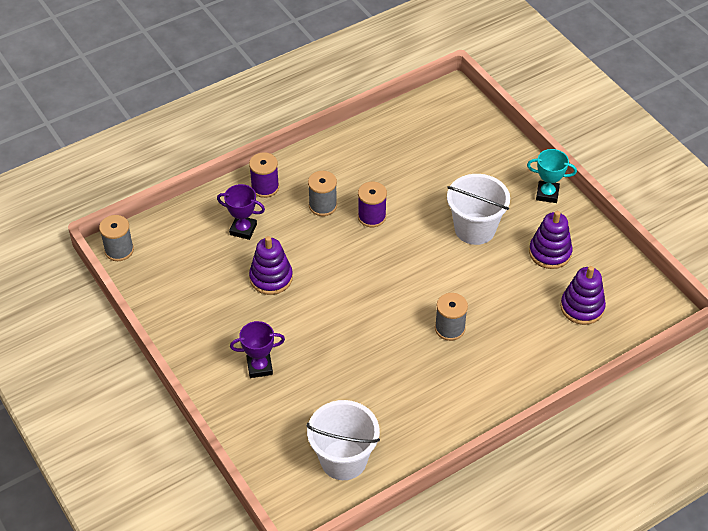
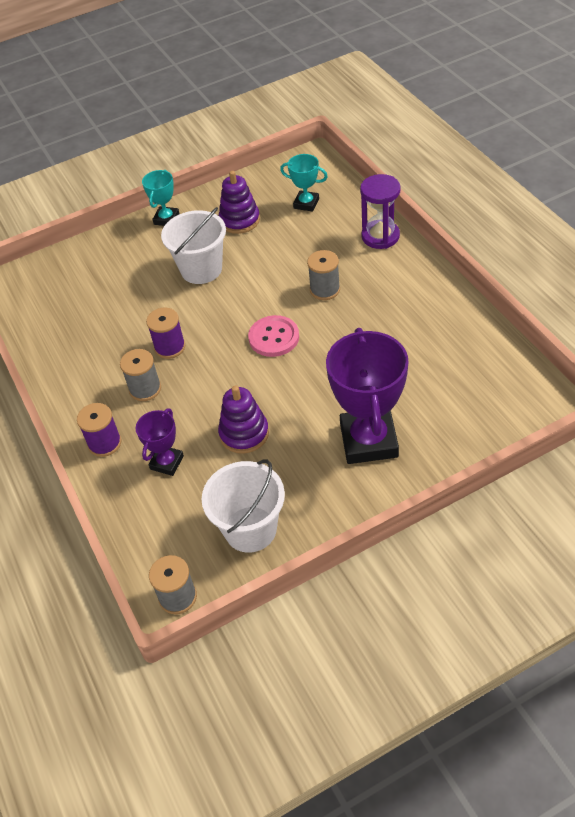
camera: 80 degrees left, 0 degrees up
(259, 367) = (368, 440): purple trophy -> purple trophy, size x1.96
(343, 459) = (483, 369): white bucket -> white bucket (250, 529)
(384, 291) = (274, 337): none -> pink button
(533, 374) = (380, 236): none -> purple hourglass
(582, 307) = (306, 203): purple stacking toy -> turquoise trophy

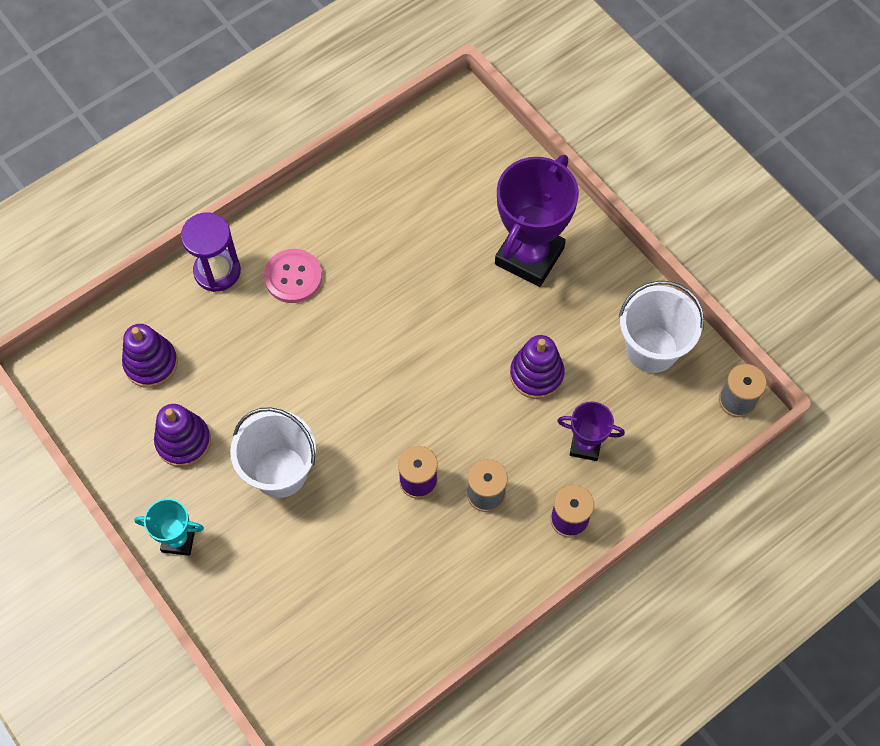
camera: 105 degrees left, 15 degrees up
(274, 337) = (394, 366): pink button -> pink button (293, 277)
(306, 203) = (151, 363): turquoise trophy -> purple stacking toy
(325, 290) = (313, 322): grey spool -> none
(368, 440) = (529, 256): purple trophy -> purple trophy turned 45 degrees counterclockwise

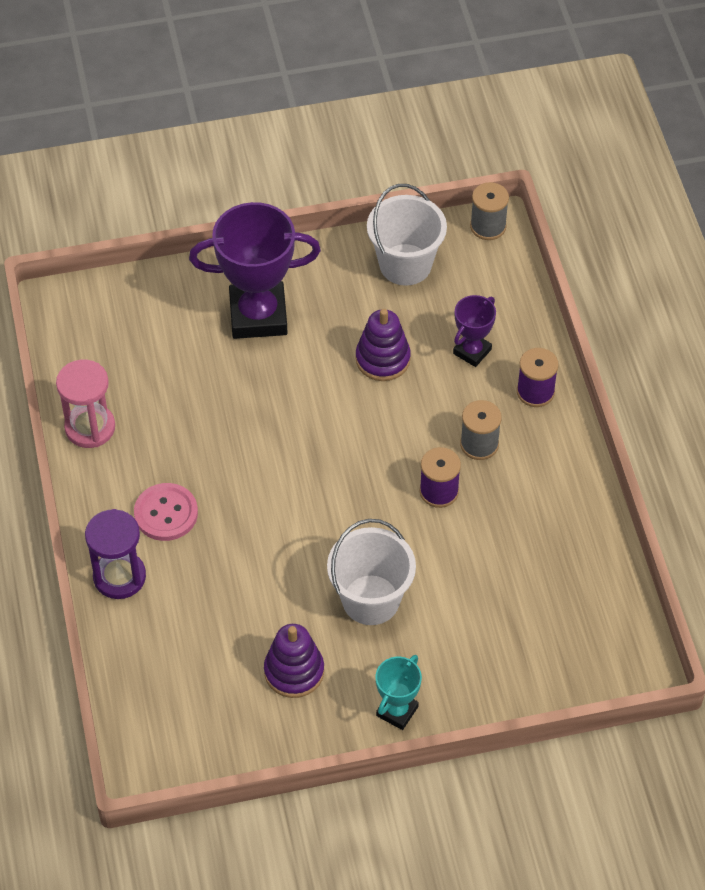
camera: 65 degrees left, 10 degrees down
(151, 363) = (191, 671): purple stacking toy -> none
(350, 184) = (90, 427): none -> pink hourglass
(529, 256) = (258, 315): purple trophy -> purple trophy turned 60 degrees counterclockwise

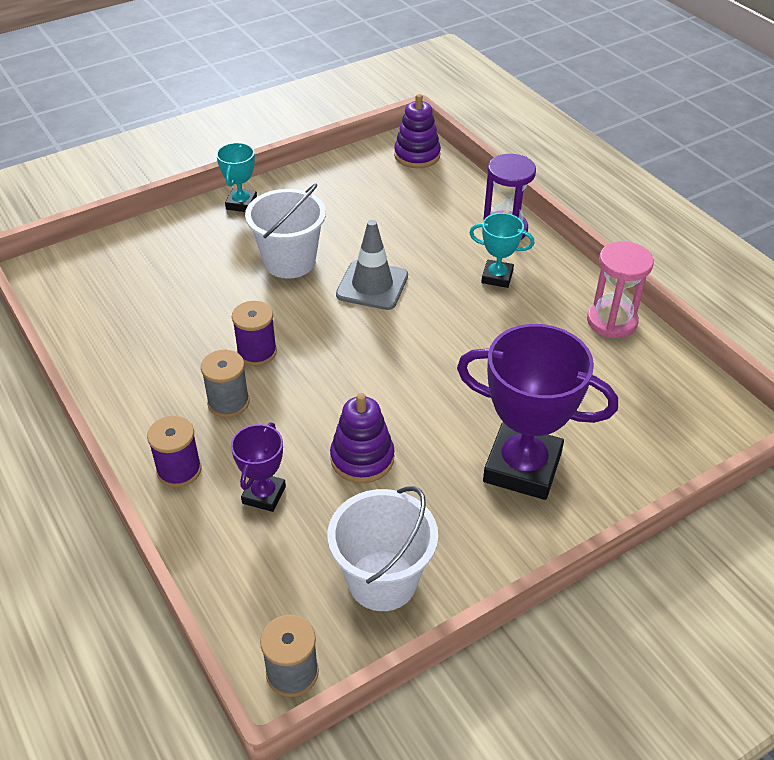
camera: 160 degrees right, 10 degrees down
(166, 513) = (497, 277): pink button -> turquoise trophy
(258, 315) = (522, 467): purple trophy -> purple trophy turned 45 degrees clockwise
(294, 671) = (332, 207): purple stacking toy -> purple stacking toy (417, 155)
(297, 540) = (372, 285): none -> grey traffic cone

